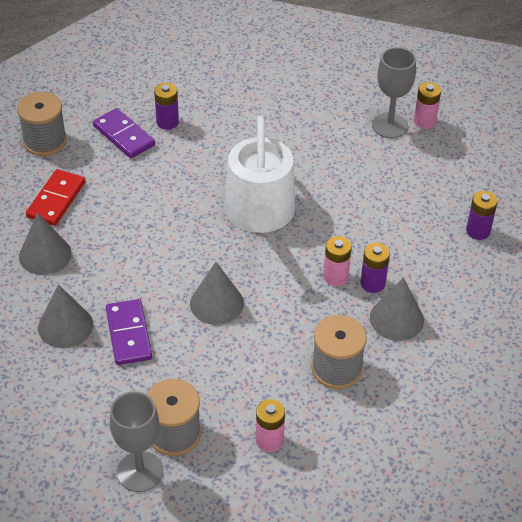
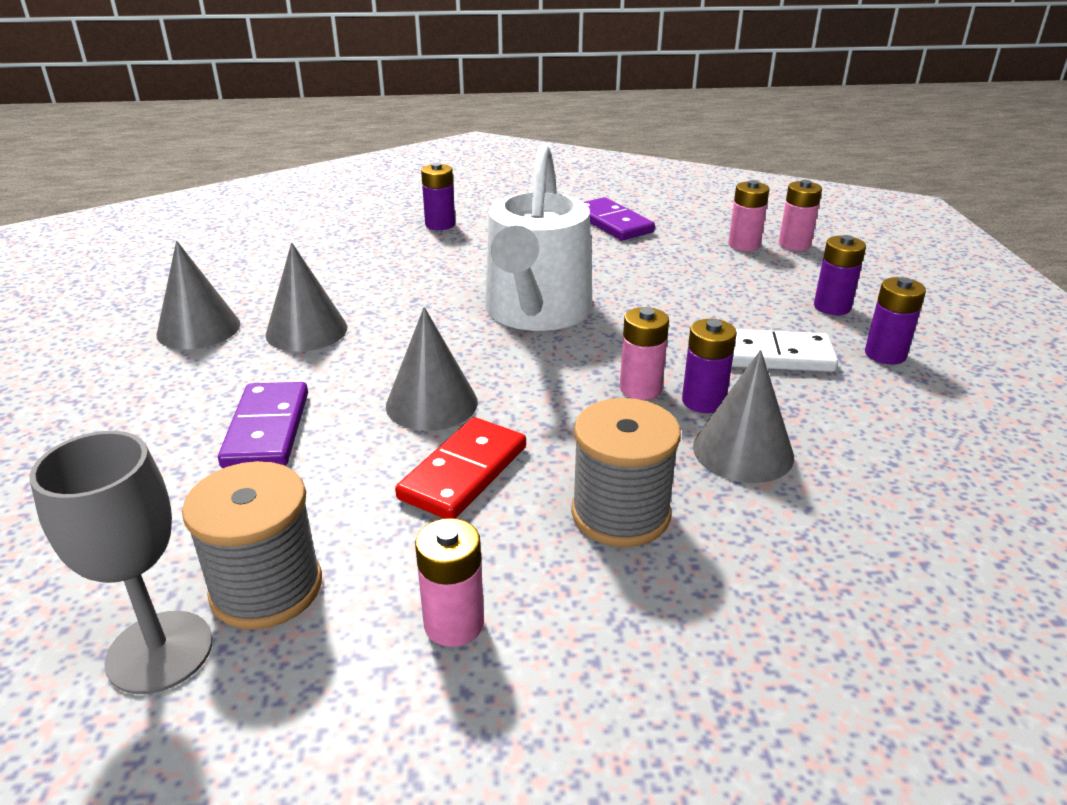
camera: 10 degrees right, 15 degrees down
(45, 141) = (273, 230): grey spool -> none
(56, 200) = (253, 279): red domino -> red domino (464, 472)
(65, 326) = (172, 410): grey cone -> grey cone (306, 331)
(124, 136) = (377, 232): purple domino -> purple domino (612, 223)
(390, 125) = (744, 245): grey goblet -> pink battery
(412, 239) = (774, 355): none -> white domino
(448, 189) = (832, 307): none -> purple battery

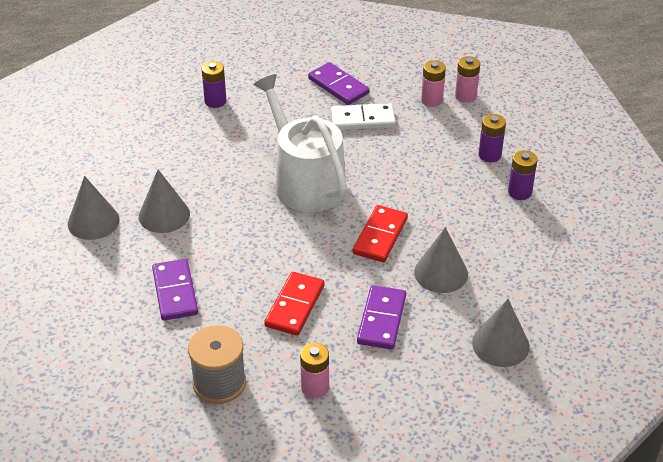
camera: 10 degrees left, 10 degrees up
(160, 652) = (184, 419): grey goblet -> none
(431, 403) = (262, 262): grey cone -> grey cone (500, 344)
(536, 312) = (305, 181): white watering can -> white watering can turned 150 degrees clockwise
(620, 513) = (382, 320): grey spool -> purple domino
(640, 388) = (380, 236): pink battery -> red domino
(703, 401) = (417, 241): purple battery -> none
(774, 355) = (455, 201): white domino -> white domino (362, 119)

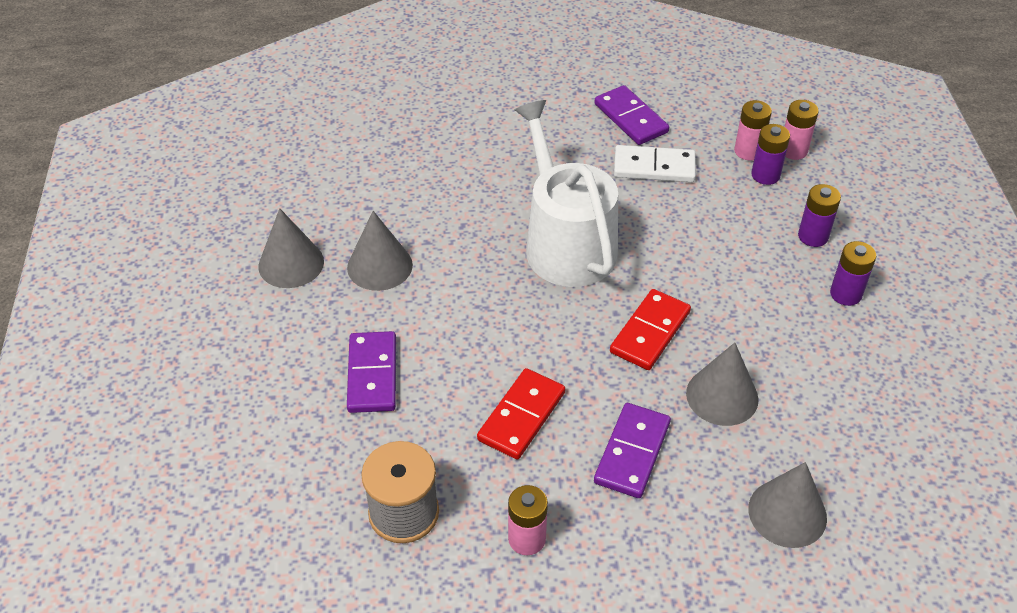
camera: 10 degrees right, 5 degrees up
(215, 101) = (473, 121): purple battery -> purple battery (765, 175)

